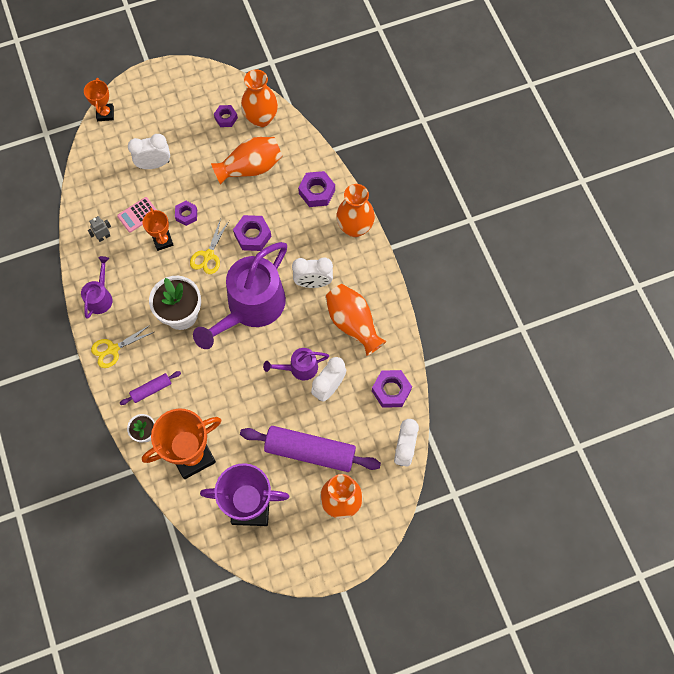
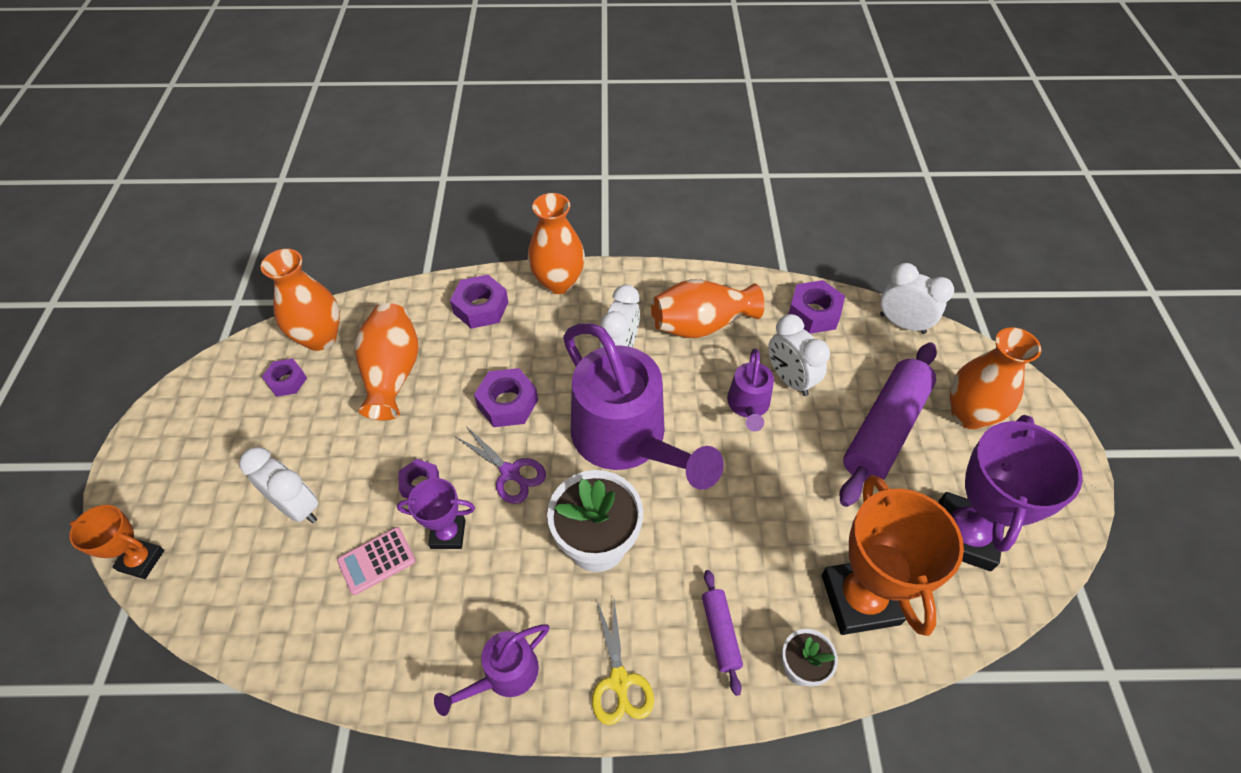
camera: 70 degrees left, 15 degrees down
(100, 296) = (503, 675): purple watering can -> purple watering can turned 75 degrees counterclockwise
(104, 237) = (386, 634): grey robot -> none
(138, 215) = (377, 561): pink calculator -> pink calculator turned 75 degrees clockwise
(154, 164) = (297, 507): white clock -> white clock turned 120 degrees clockwise
(163, 241) = (448, 534): orange trophy -> purple trophy
(208, 255) = (510, 472): yellow scissors -> purple scissors

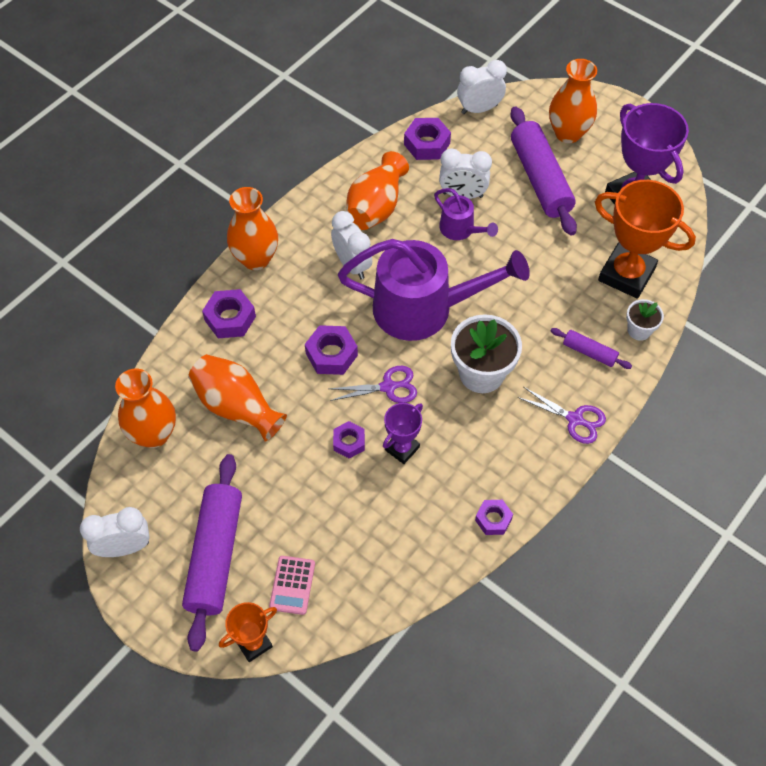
camera: 50 degrees left, 5 degrees up
(222, 464) = (215, 555): none -> purple rolling pin
(287, 381) = (175, 477): purple nut -> purple nut (493, 519)
(297, 507) = (298, 525): white clock -> white clock (124, 547)
(377, 561) = (385, 499): pink calculator -> pink calculator (292, 585)
(503, 675) = (522, 474): purple watering can -> none
(619, 681) = (574, 419): yellow scissors -> purple scissors

